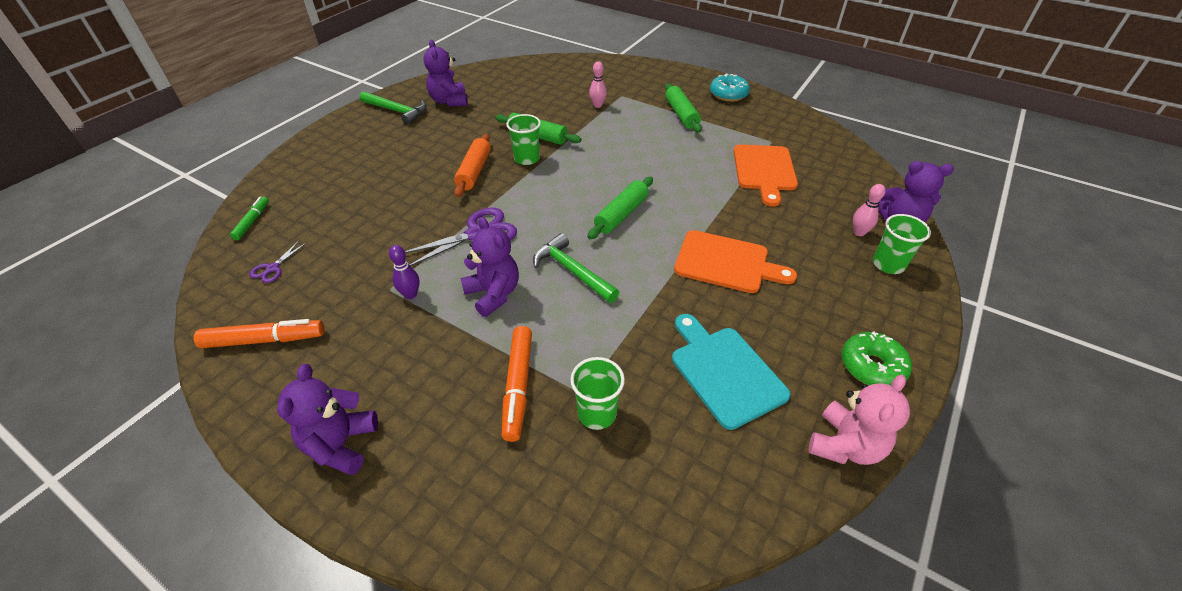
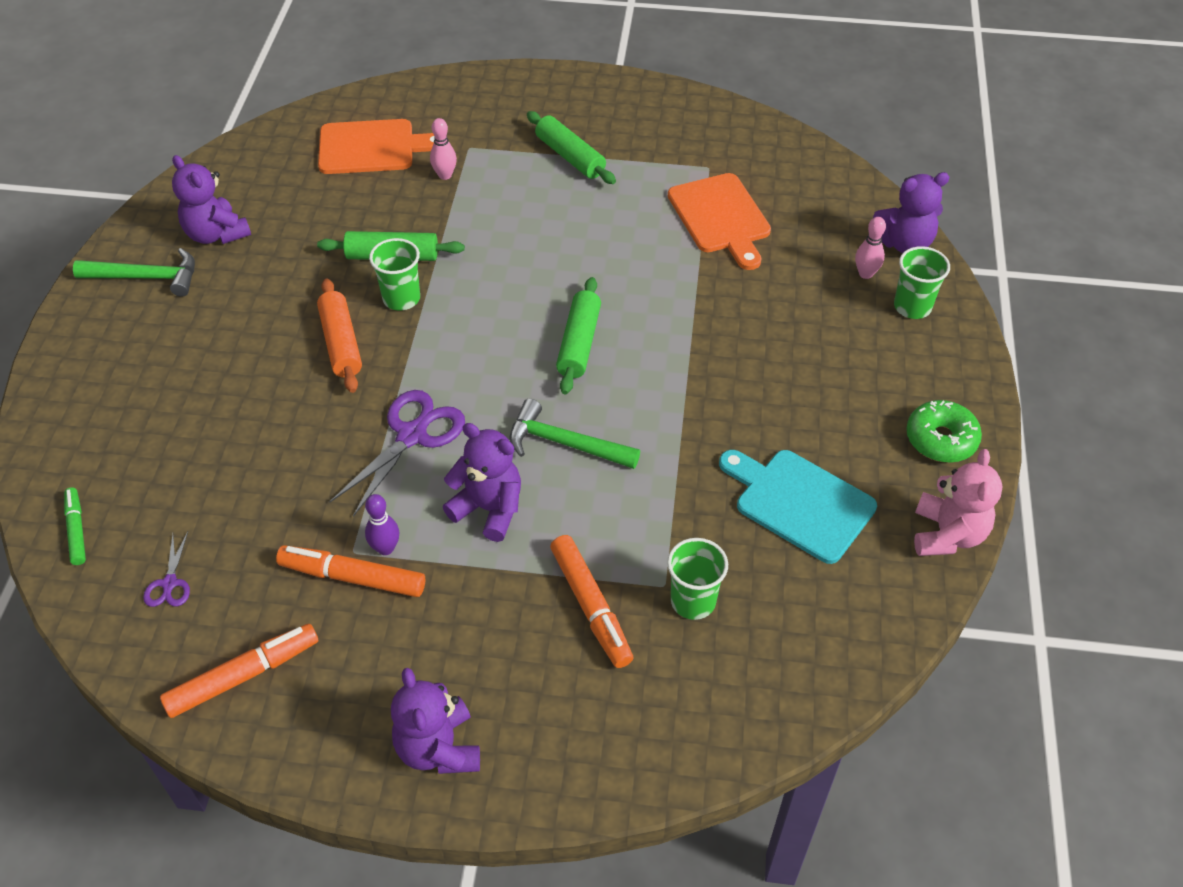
camera: 25 degrees left, 5 degrees up
(377, 304) = (352, 577): none -> orange marker
(726, 263) = (738, 367): orange cutting board -> orange cutting board (372, 147)
(728, 94) = (616, 102): turquoise donut -> none

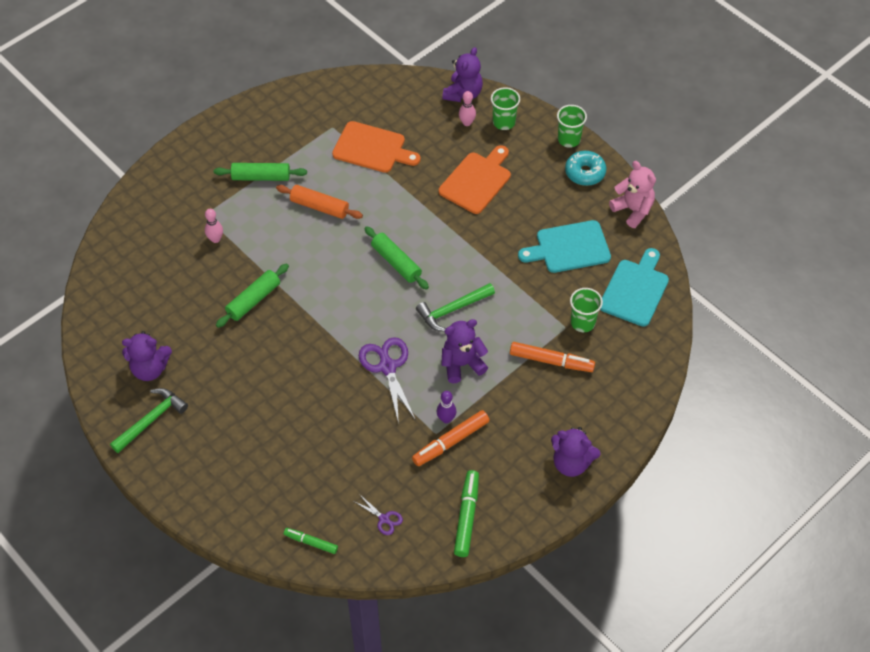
camera: 50 degrees left, 5 degrees up
(243, 676) = (467, 516): orange marker -> green marker
(341, 343) = (295, 360): orange rolling pin -> orange rolling pin (319, 207)
(372, 147) = (155, 257): orange cutting board -> orange cutting board (477, 181)
(401, 298) = (289, 315): green cup -> green cup (569, 139)
(816, 628) = (635, 290): none -> turquoise cutting board
(941, 439) = (585, 173): green donut -> turquoise donut

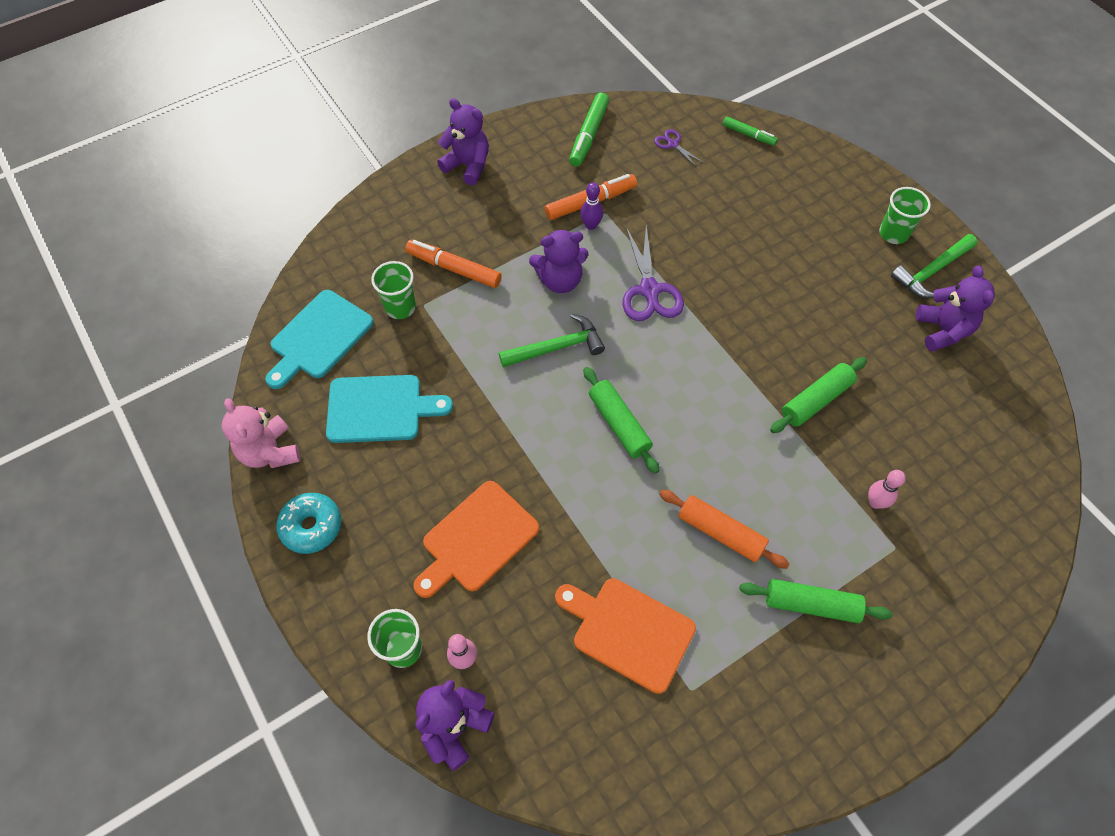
camera: 170 degrees left, 5 degrees up
(150, 369) = (942, 330): purple teddy bear -> purple teddy bear turned 75 degrees clockwise
(569, 139) = (311, 594): green cup -> green cup (893, 233)

